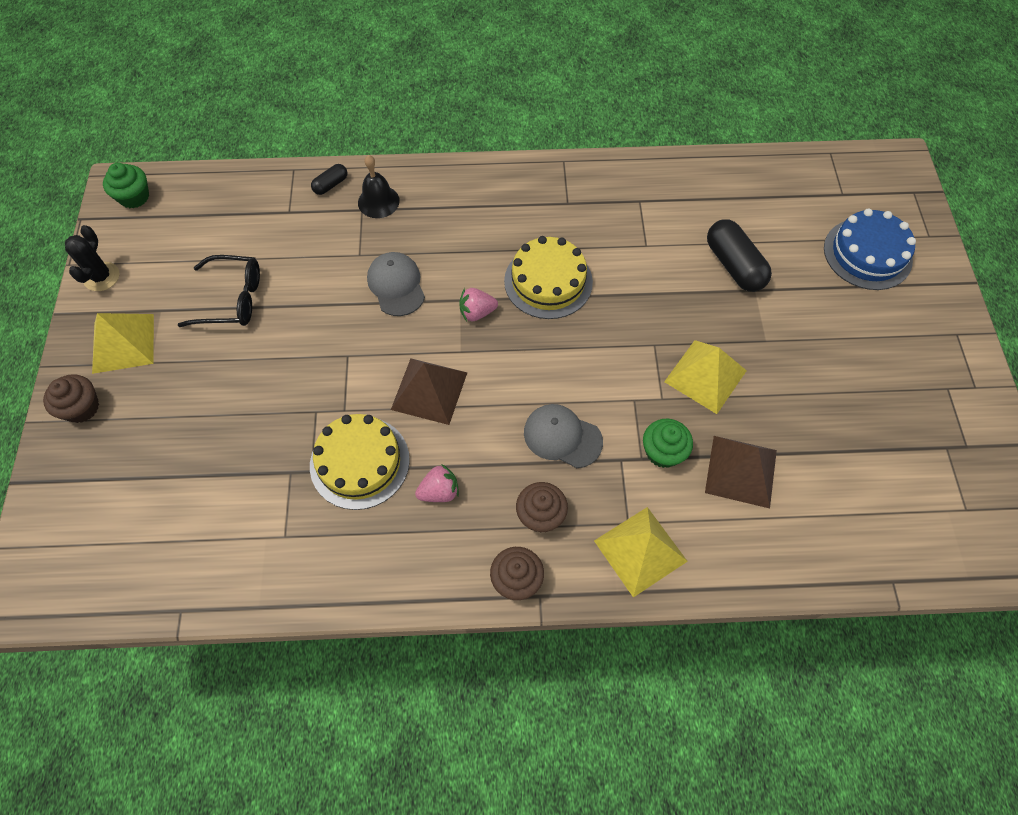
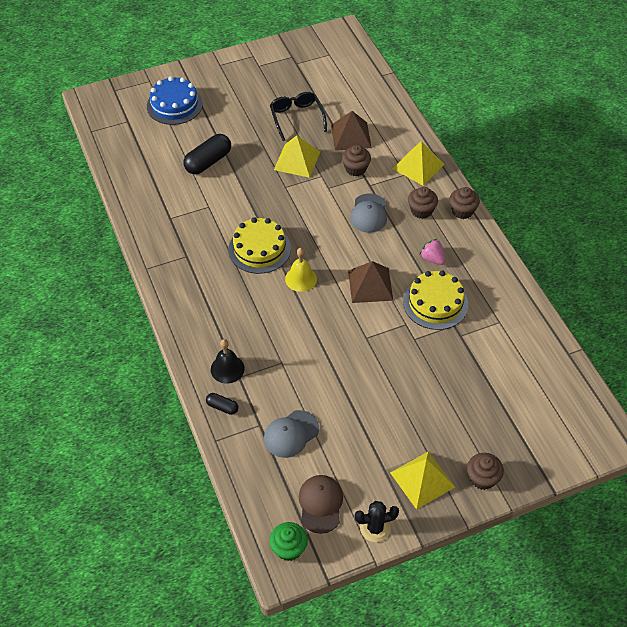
camera: 110 degrees left, 10 degrees down
(161, 237) = (320, 504): none -> brown cap
(232, 299) = (354, 426): black glasses -> black glasses (296, 118)
(396, 285) = (298, 330): grey cap -> grey cap (291, 434)
(477, 312) = (301, 279): pink strawberry -> yellow bell
(663, 452) = (355, 169): green cupcake -> brown cupcake

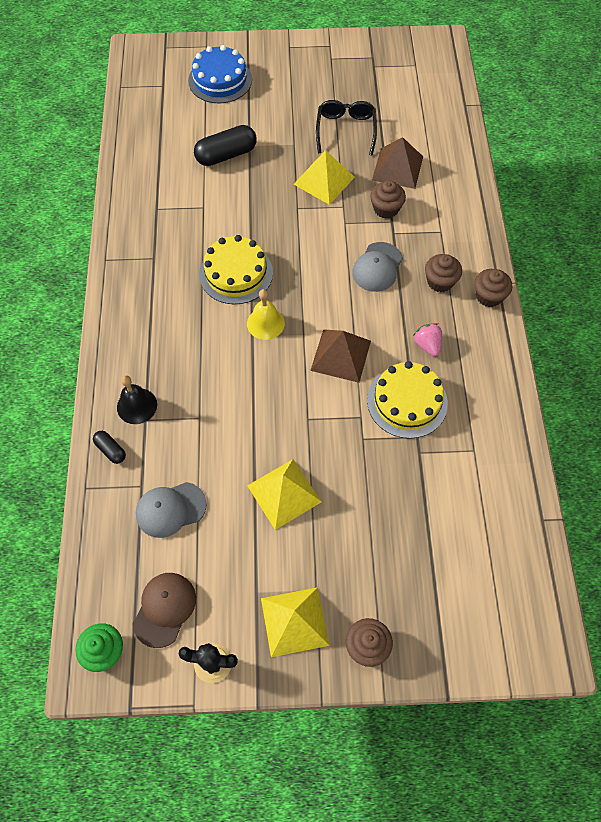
camera: 20 degrees right, 10 degrees up
(418, 166) = (460, 226): yellow pyramid -> yellow pyramid (284, 493)

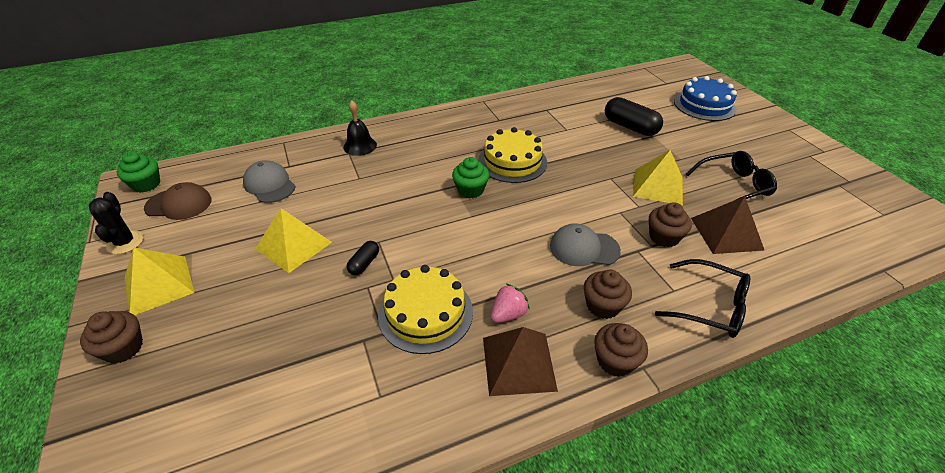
camera: 70 degrees right, 20 degrees down
(111, 450) = (317, 144): black capsule -> black capsule (364, 263)
(265, 323) = (470, 190): yellow bell -> green cupcake
(341, 355) = (460, 247): brown pyramid -> brown pyramid (518, 363)
(462, 219) = (709, 306): none -> black glasses

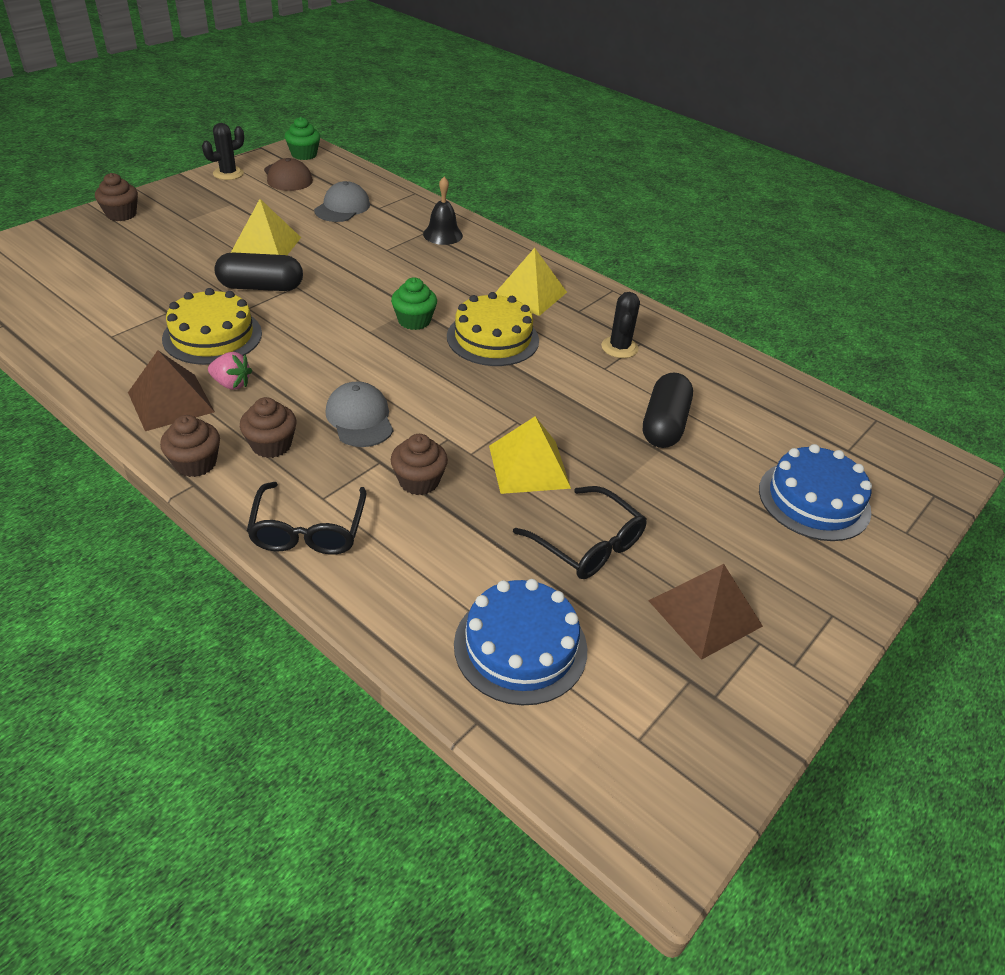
camera: 60 degrees right, 0 degrees up
(159, 285) = (189, 204): yellow pyramid -> yellow pyramid (529, 294)
(364, 263) = (261, 287): black capsule -> black capsule, size x1.92
(547, 118) = (619, 347): none -> black cactus
(726, 233) = (462, 540): brown pyramid -> brown pyramid (705, 613)
(821, 236) = (520, 646): none -> blue cake

